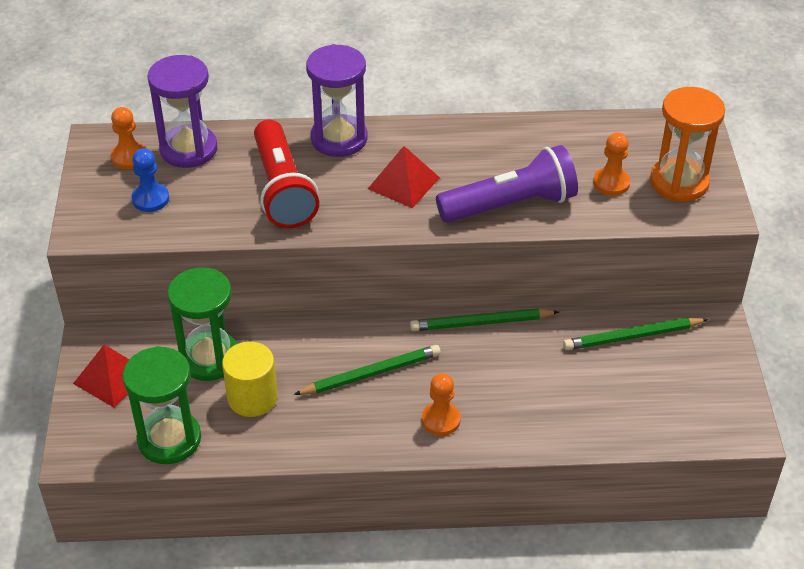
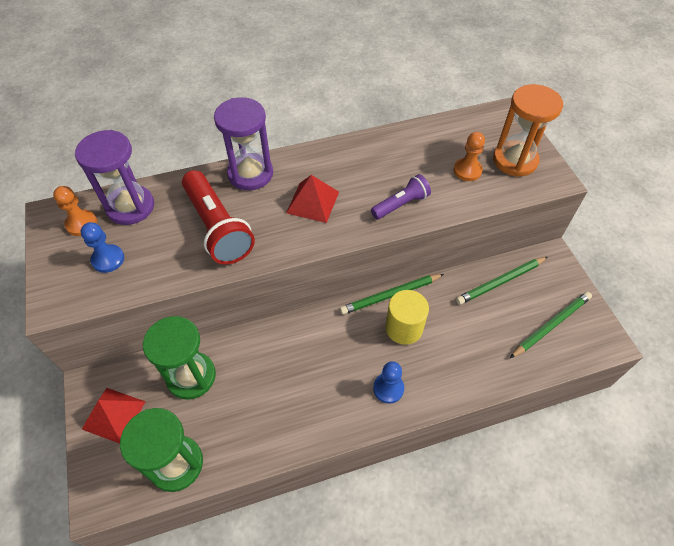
camera: 15 degrees left, 10 degrees up
(252, 398) = (235, 405): yellow cylinder -> yellow cylinder (404, 328)
(371, 374) = (322, 360): green pencil -> green pencil (551, 325)
(441, 420) = (388, 388): orange pawn -> blue pawn
(510, 205) = (401, 204): purple flashlight -> purple flashlight, size x0.57

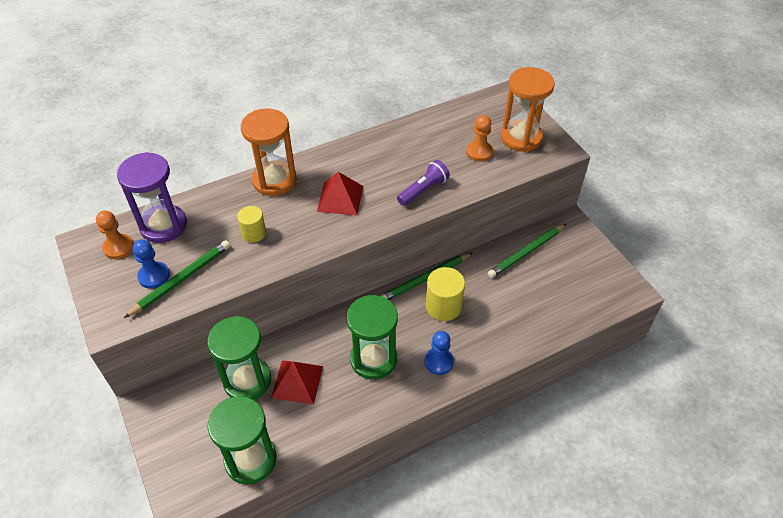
camera: 10 degrees left, 5 degrees down
(114, 415) = (178, 426): red pyramid -> red pyramid (297, 381)
(217, 228) = (254, 233): red flashlight -> yellow cylinder
(250, 174) = (274, 180): purple hourglass -> orange hourglass
(321, 374) = (373, 359): none -> green hourglass
(551, 325) = (578, 284): green pencil -> green pencil (181, 280)

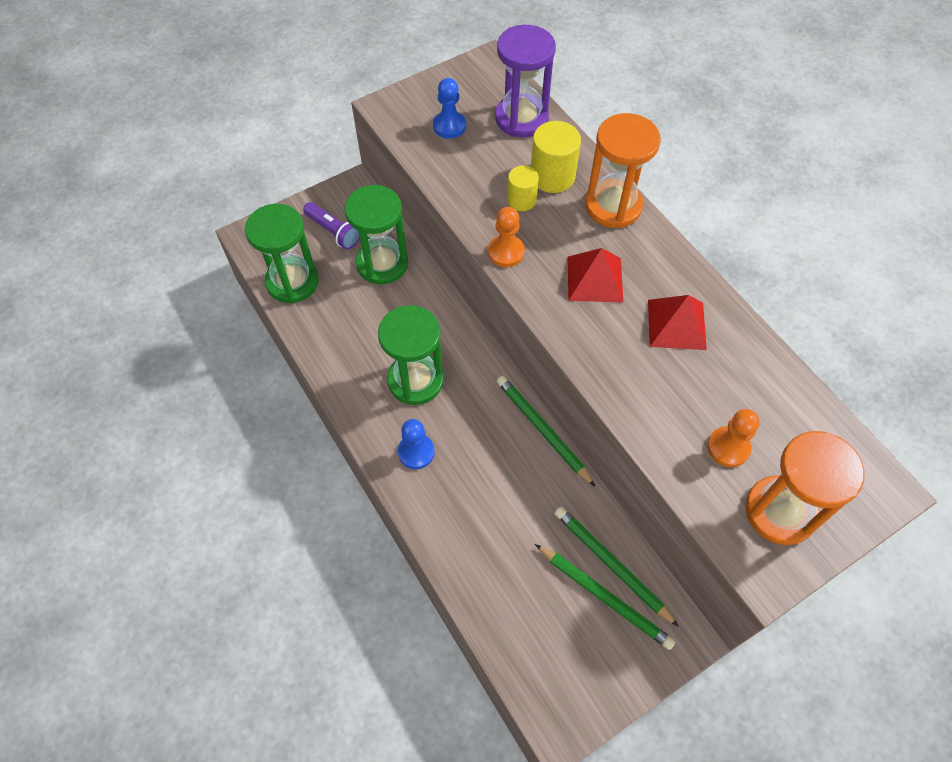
camera: 85 degrees right, 10 degrees up
(118, 247) = (485, 89): orange pawn -> orange pawn (506, 252)
(181, 280) = (446, 149): green pencil -> green pencil (604, 597)
(297, 381) = (382, 308): red pyramid -> red pyramid (676, 324)
(423, 190) = (629, 375): purple flashlight -> purple flashlight (333, 232)
(443, 306) = (500, 454): yellow cylinder -> yellow cylinder (552, 176)

